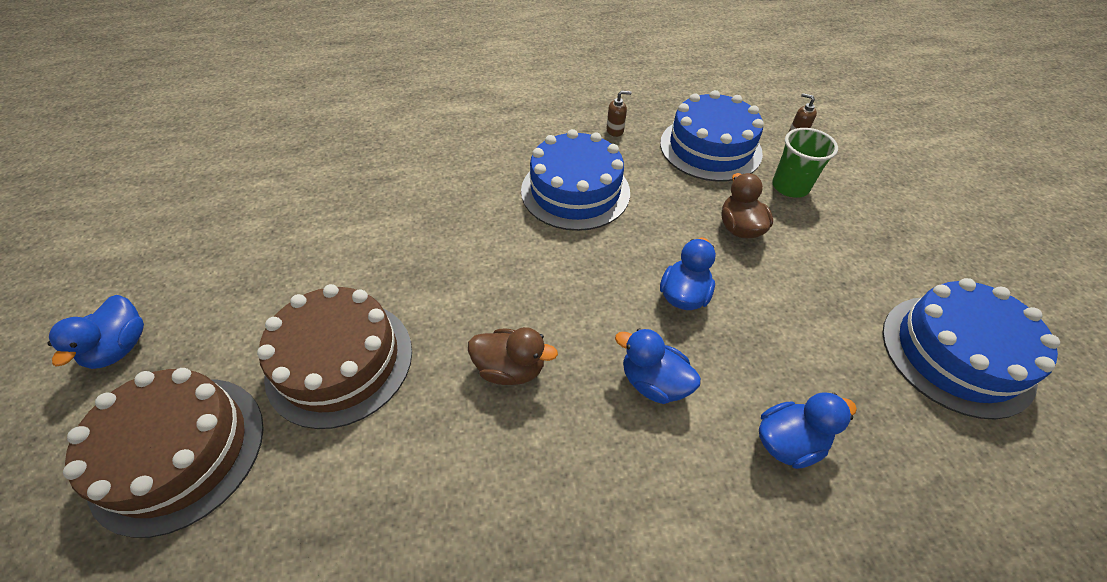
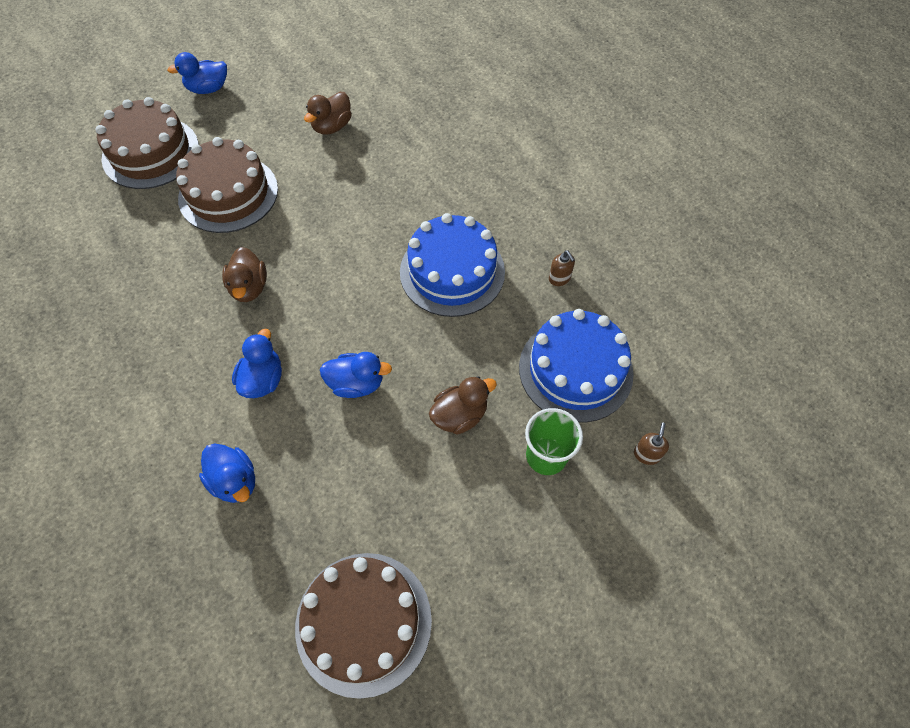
camera: 70 degrees right, 10 degrees up
(313, 233) = (332, 126): none -> brown duck
(956, 354) = (363, 622): blue cake -> brown cake

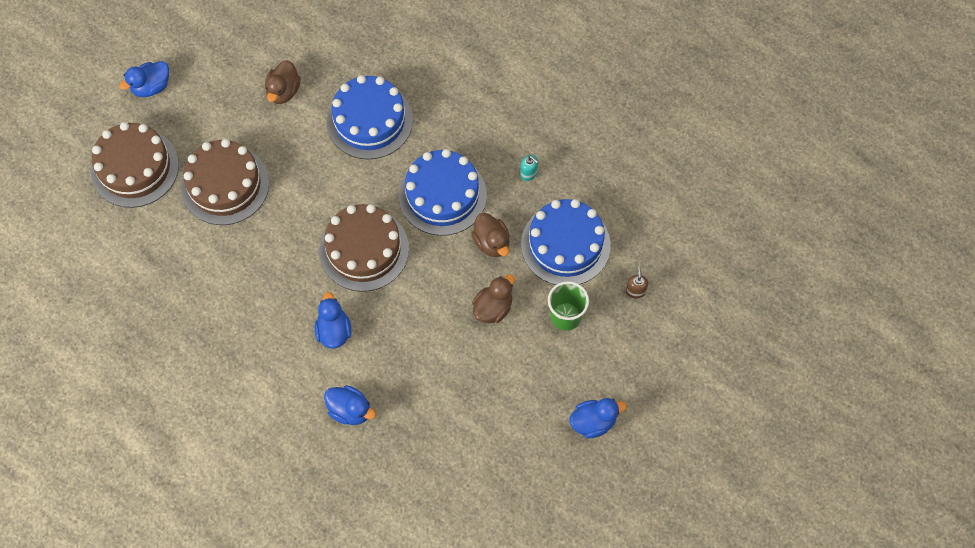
camera: 20 degrees left, 5 degrees up
(249, 287) = (286, 262): brown duck -> brown duck (491, 243)
(356, 383) = (406, 310): blue duck -> blue duck (593, 422)
(363, 622) = (483, 469): brown cake -> brown cake (364, 249)
(406, 177) = (369, 121): none -> blue cake
(559, 278) = (529, 173): brown soap dispenser -> turquoise soap dispenser

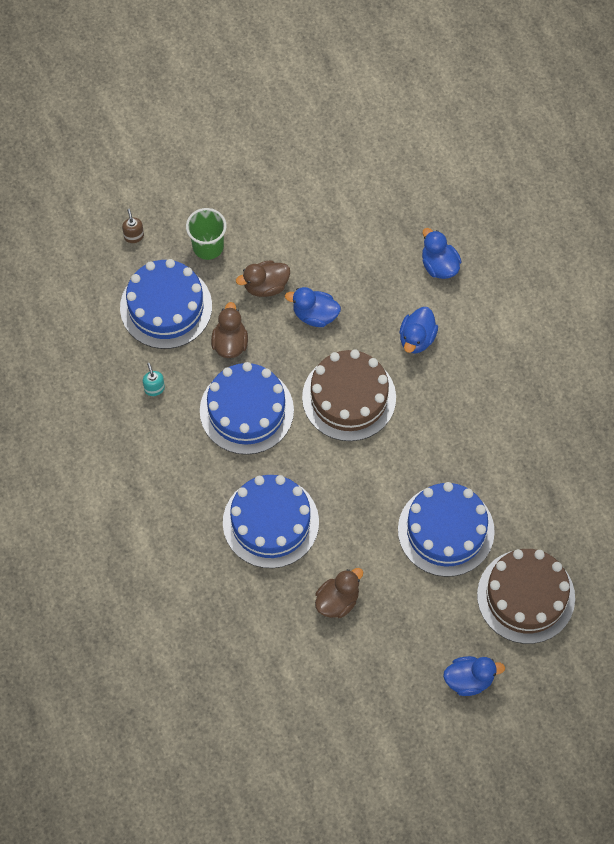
camera: 150 degrees left, 0 degrees up
(225, 185) = (446, 530): brown cake -> blue cake
(593, 422) = (243, 154): blue duck -> blue duck (315, 315)
(635, 291) = (134, 236): brown soap dispenser -> brown soap dispenser turned 135 degrees clockwise

